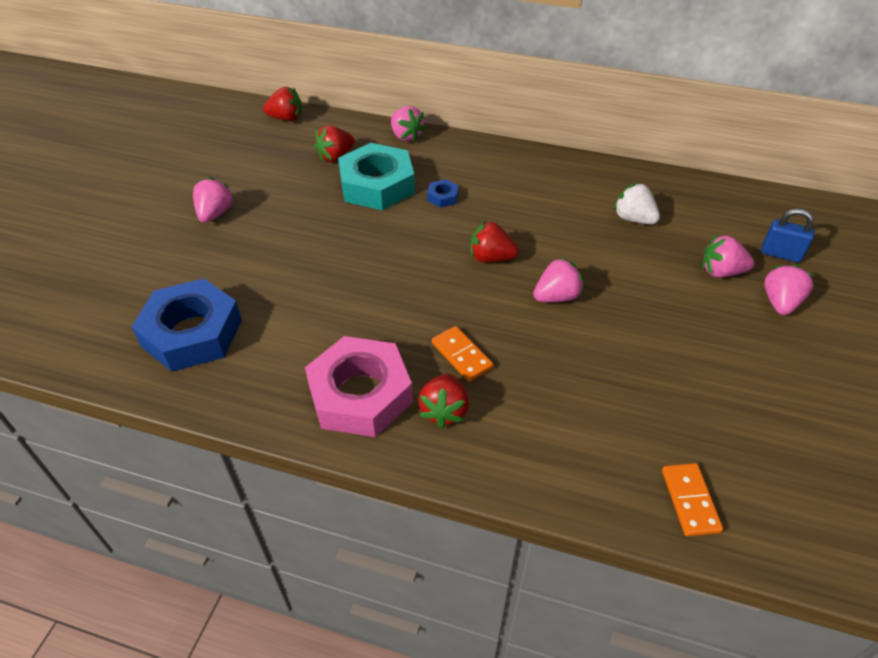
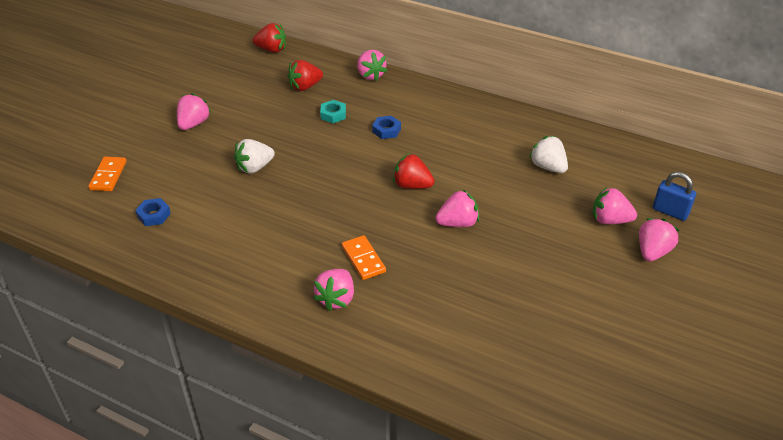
camera: 10 degrees right, 5 degrees down
(192, 333) = (154, 215): blue nut -> blue nut, size x0.41
(302, 258) = (254, 167): none -> white strawberry
(360, 394) = (273, 278): pink nut -> none
(377, 185) = (333, 114): turquoise nut -> turquoise nut, size x0.41
(444, 410) = (336, 299): red strawberry -> pink strawberry
(690, 501) = (513, 392): orange domino -> orange domino (108, 176)

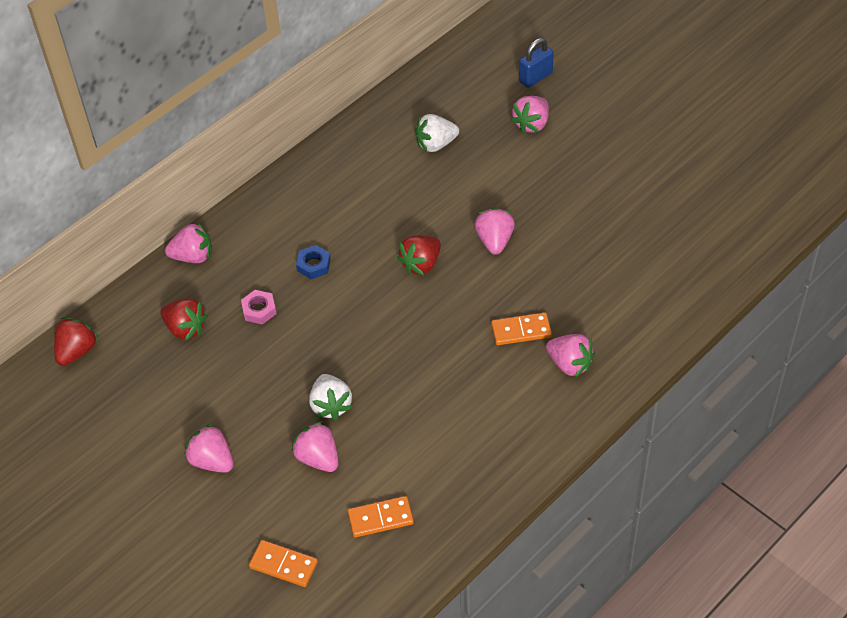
camera: 70 degrees left, 10 degrees up
(154, 215) = (380, 518): blue nut -> orange domino
(305, 87) = (185, 328): red strawberry -> red strawberry turned 45 degrees counterclockwise
(333, 114) = (259, 310): turquoise nut -> pink nut
(652, 252) = (583, 109): pink strawberry -> pink strawberry (318, 458)

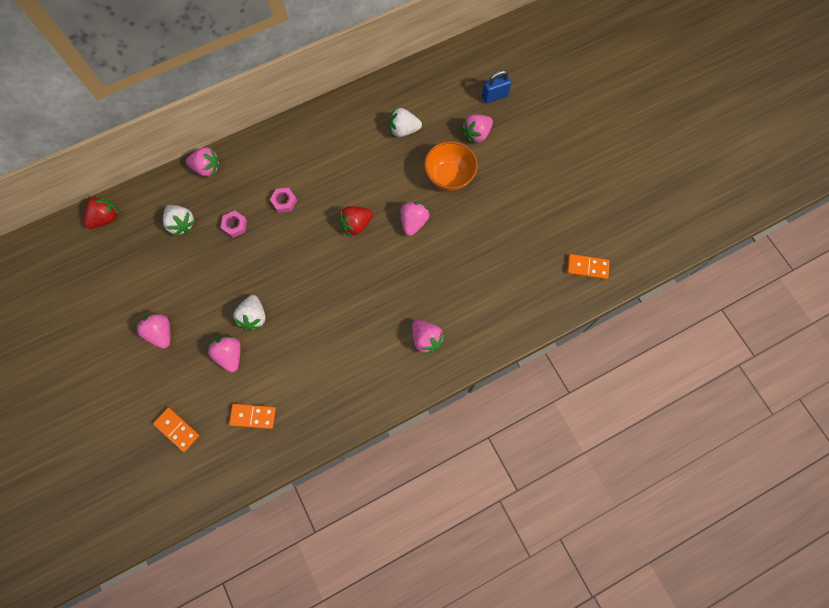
camera: 15 degrees right, 20 degrees up
(185, 328) = (181, 224): red strawberry -> white strawberry
(313, 265) = (284, 201): blue nut -> pink nut
(518, 179) = (449, 177): none -> orange bowl
(521, 331) = (403, 301): orange domino -> orange domino (587, 267)

